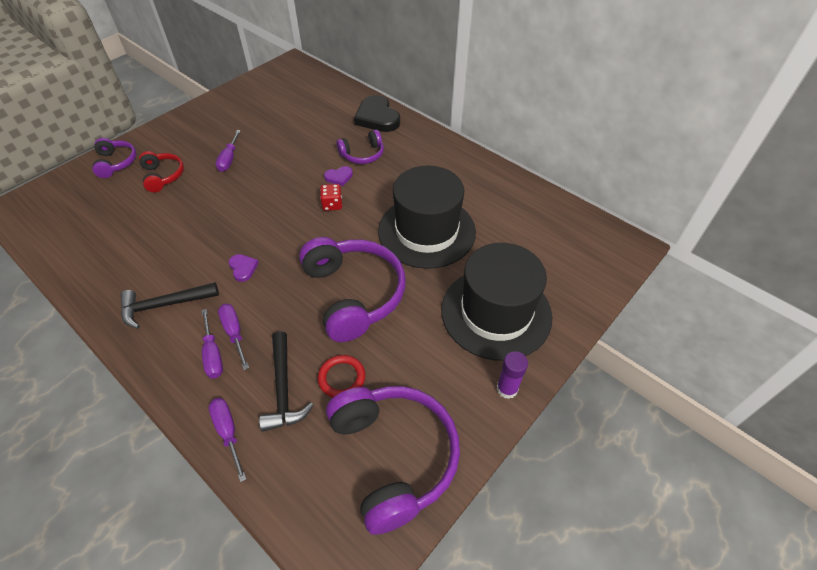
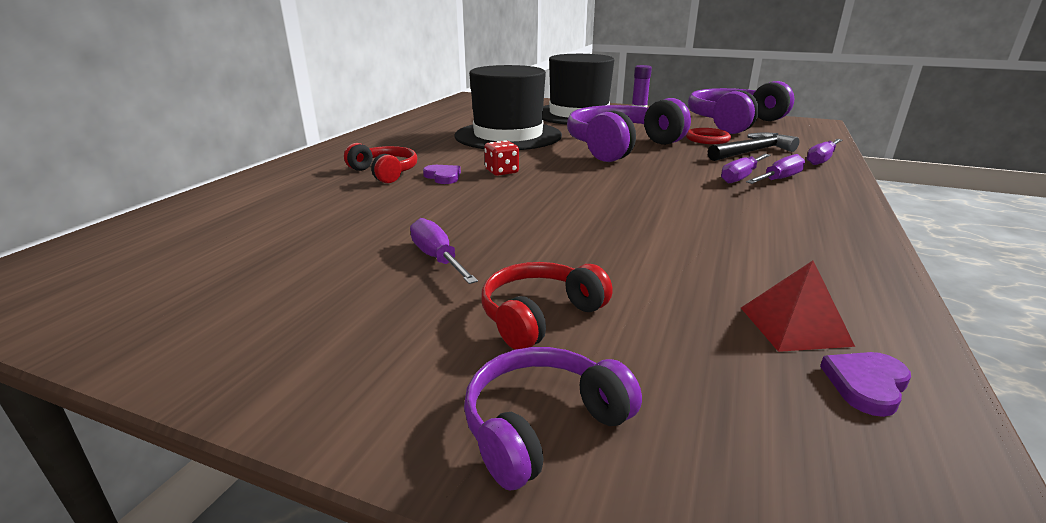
camera: 110 degrees left, 25 degrees down
(93, 240) = (794, 326): none -> red pyramid
(164, 305) = (779, 217): black hammer -> none
(229, 159) = (438, 258): purple screwdriver -> purple screwdriver turned 105 degrees counterclockwise
(243, 268) = (659, 192): purple heart -> purple heart (866, 385)
(362, 154) = (384, 172): purple headphones -> red headphones
(377, 117) = (282, 177): black heart -> none

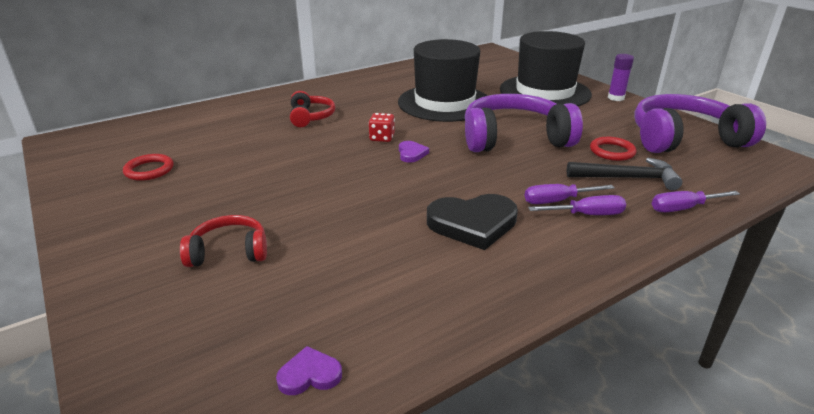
camera: 35 degrees right, 5 degrees up
(242, 275) = (149, 170): none -> red ring
(438, 258) = (240, 194): purple screwdriver -> none
(443, 177) = (339, 131): purple heart -> purple heart (411, 153)
(542, 425) = (139, 306): purple headphones -> none
(718, 209) = (472, 224): none -> black heart
(794, 326) = (344, 324): red pyramid -> none

